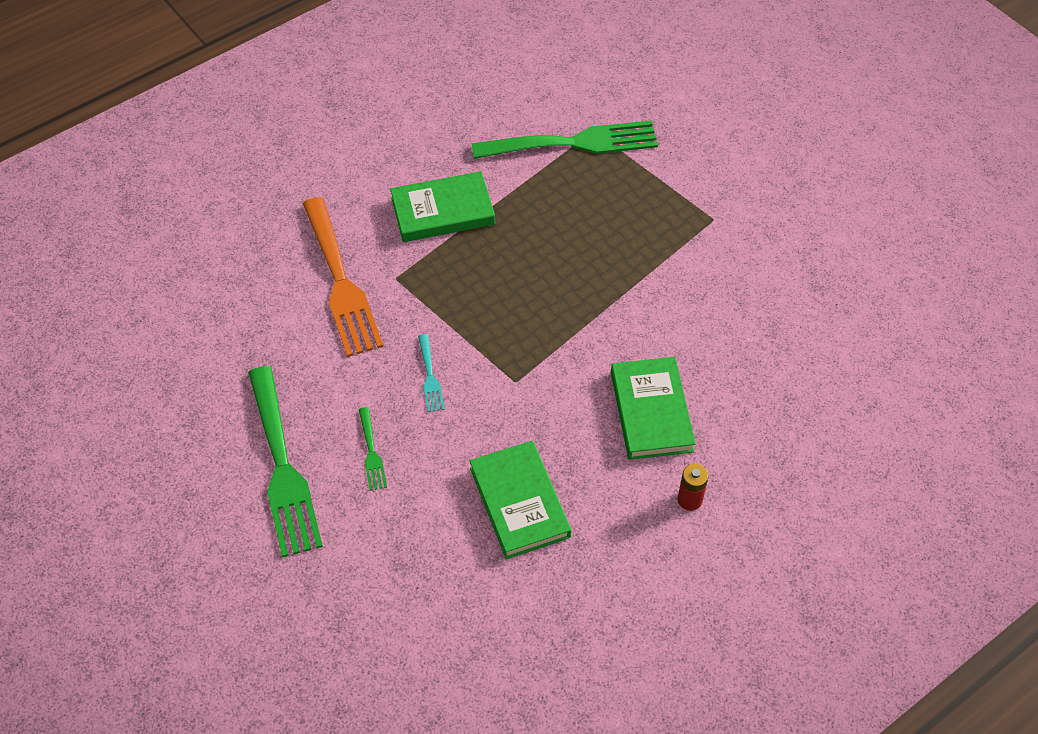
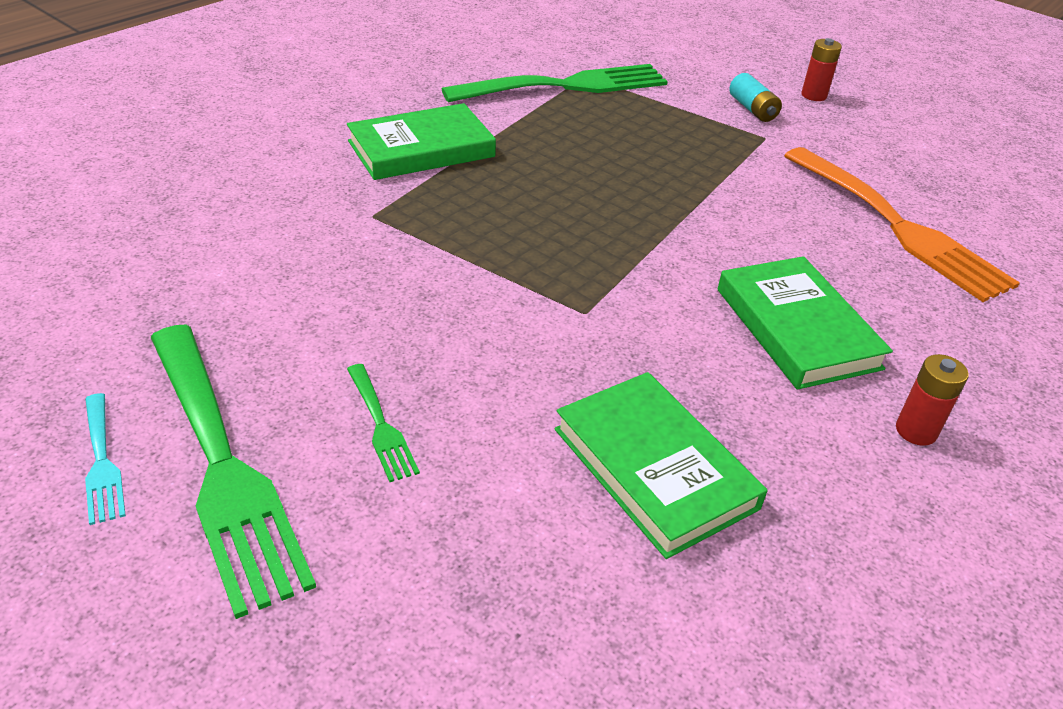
camera: 15 degrees left, 15 degrees down
(340, 281) = (290, 224): orange fork -> orange fork (897, 226)
(430, 376) = (452, 318): turquoise fork -> turquoise fork (102, 461)
(717, 184) = (752, 109): none -> turquoise battery
(778, 170) = (814, 95): none -> red battery

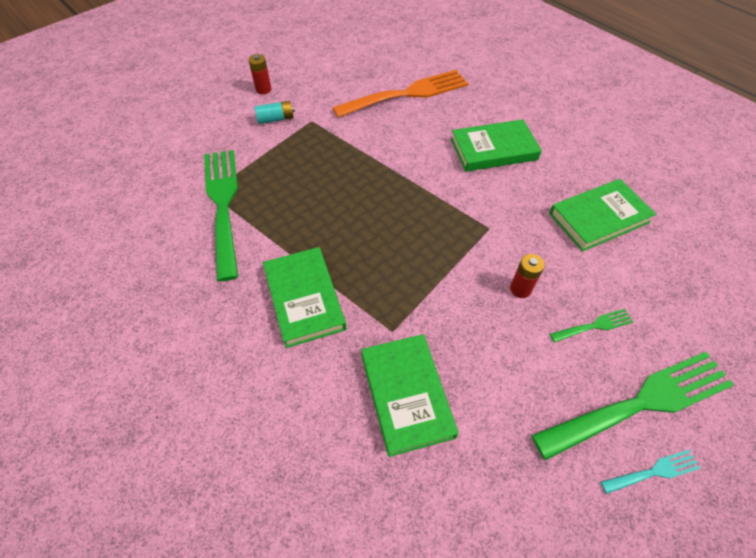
camera: 80 degrees left, 15 degrees up
(273, 227) = (407, 395): none -> green book
(916, 431) = (558, 130): red battery -> red battery (520, 289)

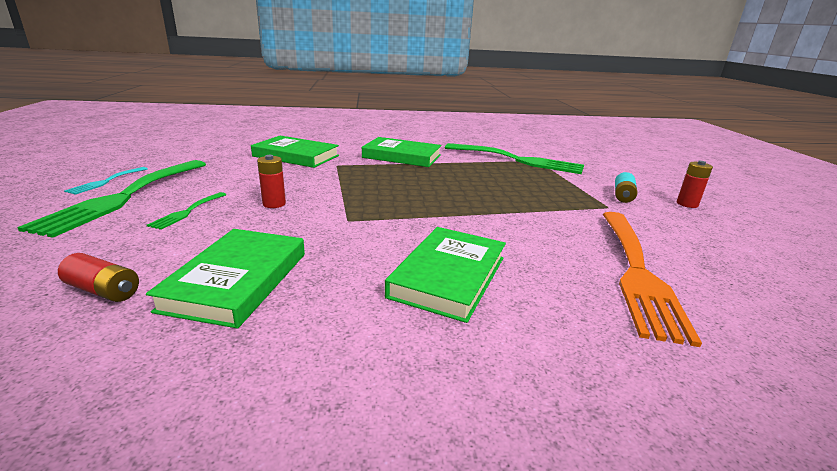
camera: 125 degrees right, 30 degrees down
(671, 257) = (103, 290): none -> red battery

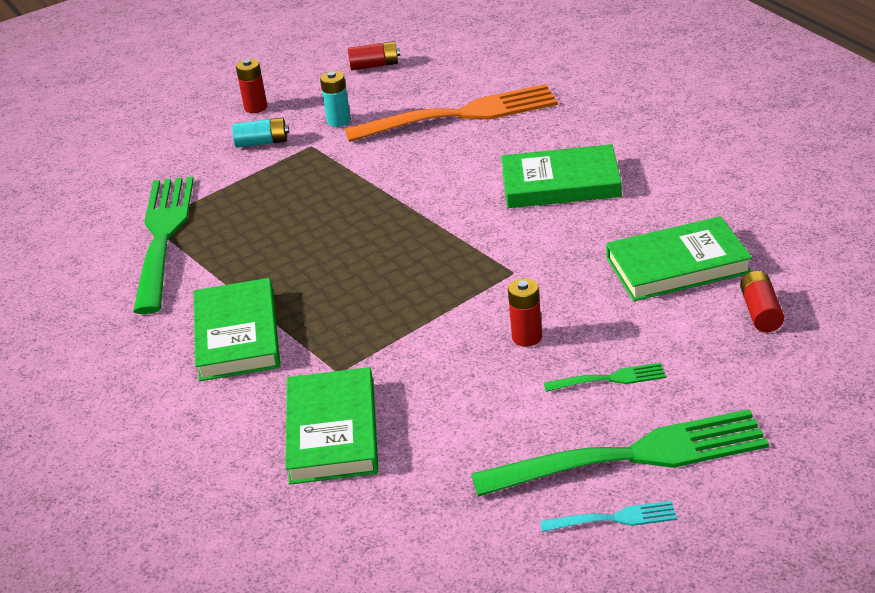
camera: 110 degrees left, 10 degrees up
(649, 223) = (339, 121): none -> turquoise battery
(778, 261) = (374, 65): none -> red battery

